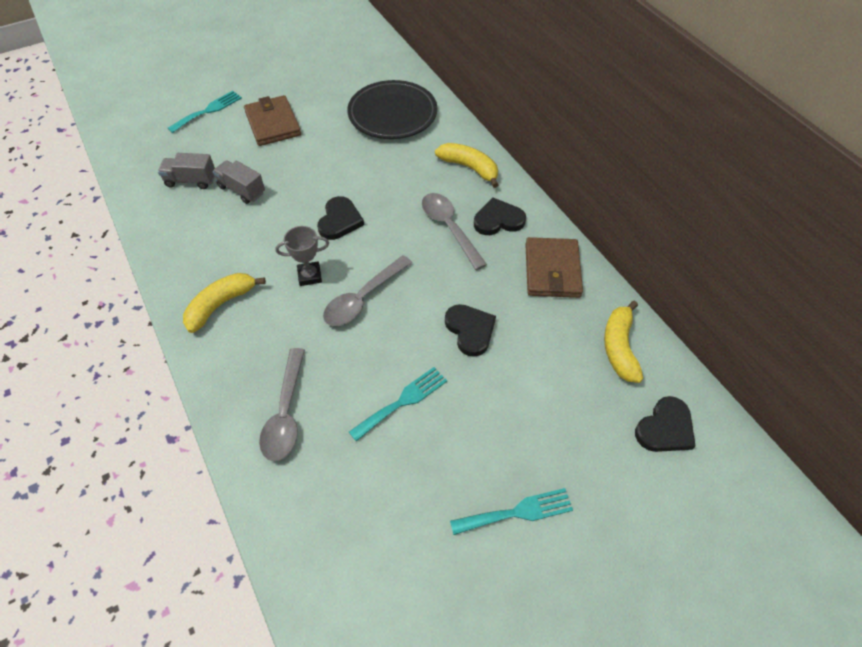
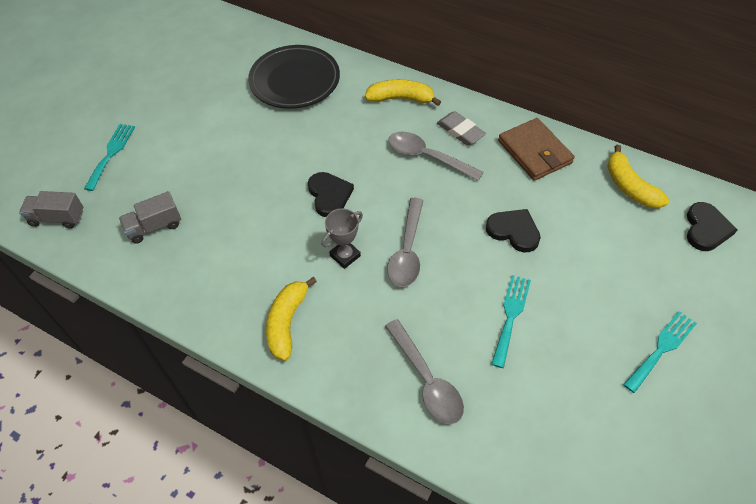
camera: 30 degrees left, 0 degrees up
(242, 190) = (214, 211): grey truck -> grey truck (57, 218)
(273, 124) = (189, 137): brown wallet -> none
(498, 220) = (460, 131): black heart -> grey eraser

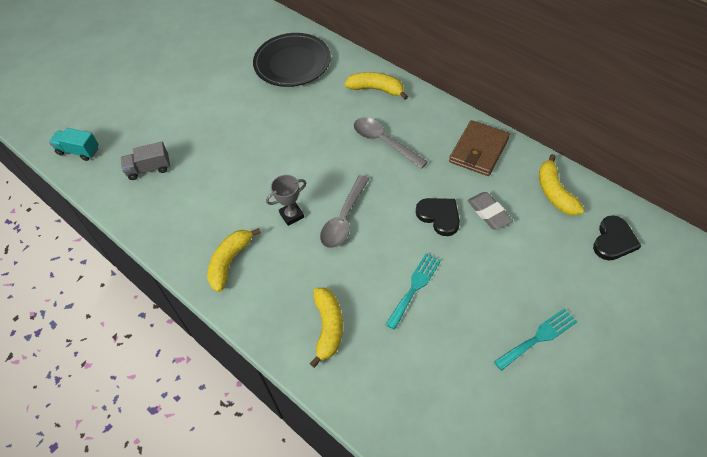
camera: 15 degrees right, 0 degrees up
(57, 218) = (78, 151): grey truck -> turquoise truck
(111, 153) = (132, 105): turquoise fork -> none
(329, 195) = (293, 163): black heart -> none
(426, 379) = (328, 327): grey spoon -> yellow banana
(460, 131) = (419, 124): grey eraser -> grey eraser (489, 213)
(534, 152) = (479, 150): brown wallet -> brown wallet turned 45 degrees clockwise

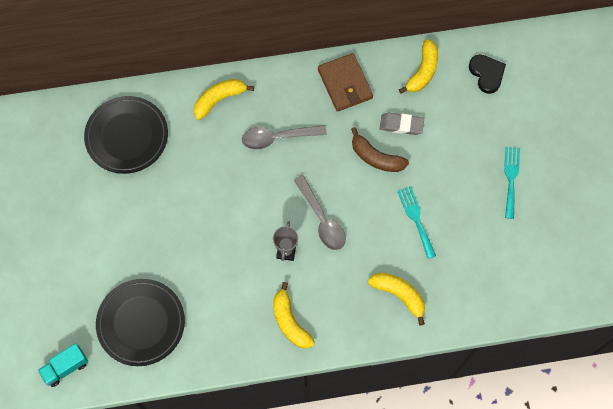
camera: 55 degrees left, 15 degrees up
(149, 169) = (141, 323): grey truck -> black plate
(439, 216) = (376, 157): black heart -> brown banana
(555, 193) = (422, 71): yellow banana -> yellow banana turned 90 degrees counterclockwise

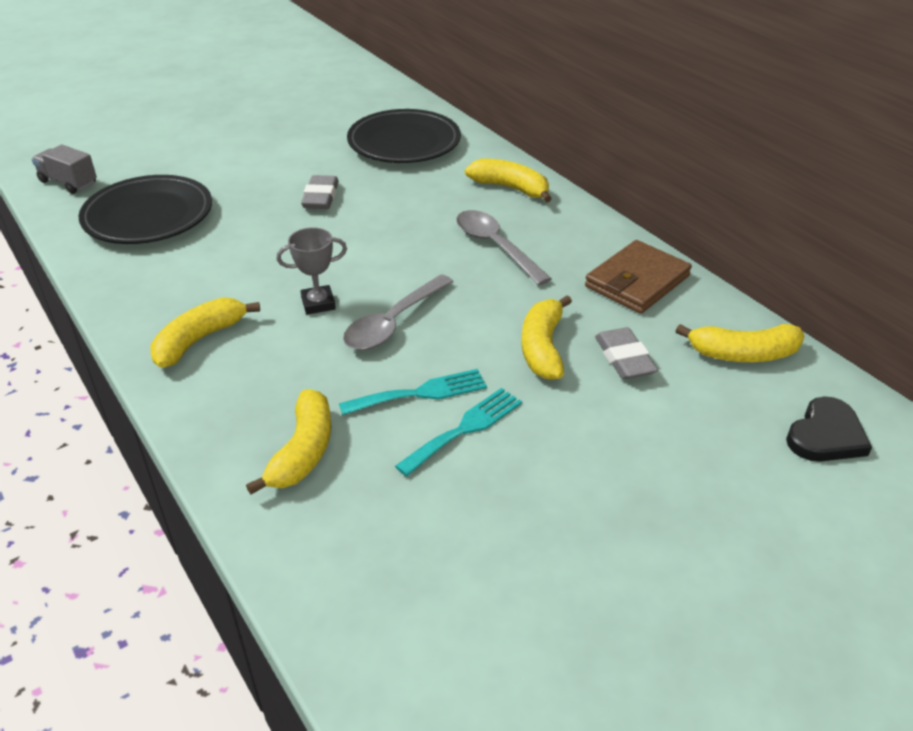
camera: 65 degrees right, 30 degrees down
(65, 367) = (68, 182): turquoise truck -> grey truck
(171, 213) = (321, 197): none -> grey eraser
(376, 157) = (543, 348): brown banana -> yellow banana
(511, 179) = (648, 543): turquoise fork -> turquoise fork (420, 393)

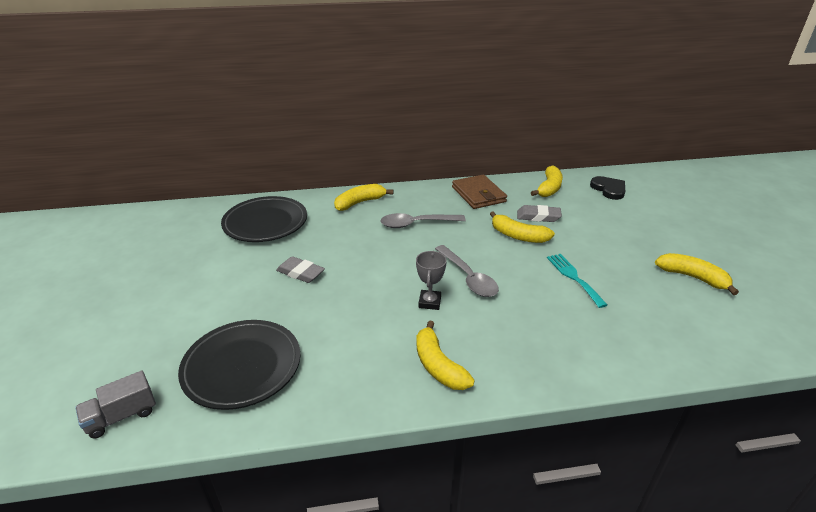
camera: 65 degrees left, 5 degrees down
(303, 451) = (574, 340): yellow banana -> yellow banana (692, 277)
(420, 393) = (538, 284): turquoise fork -> none

